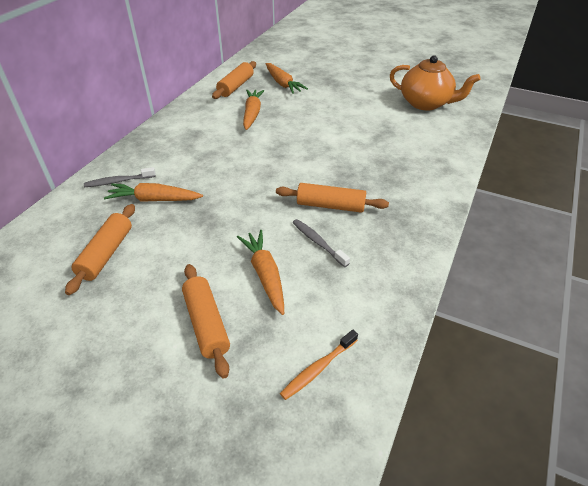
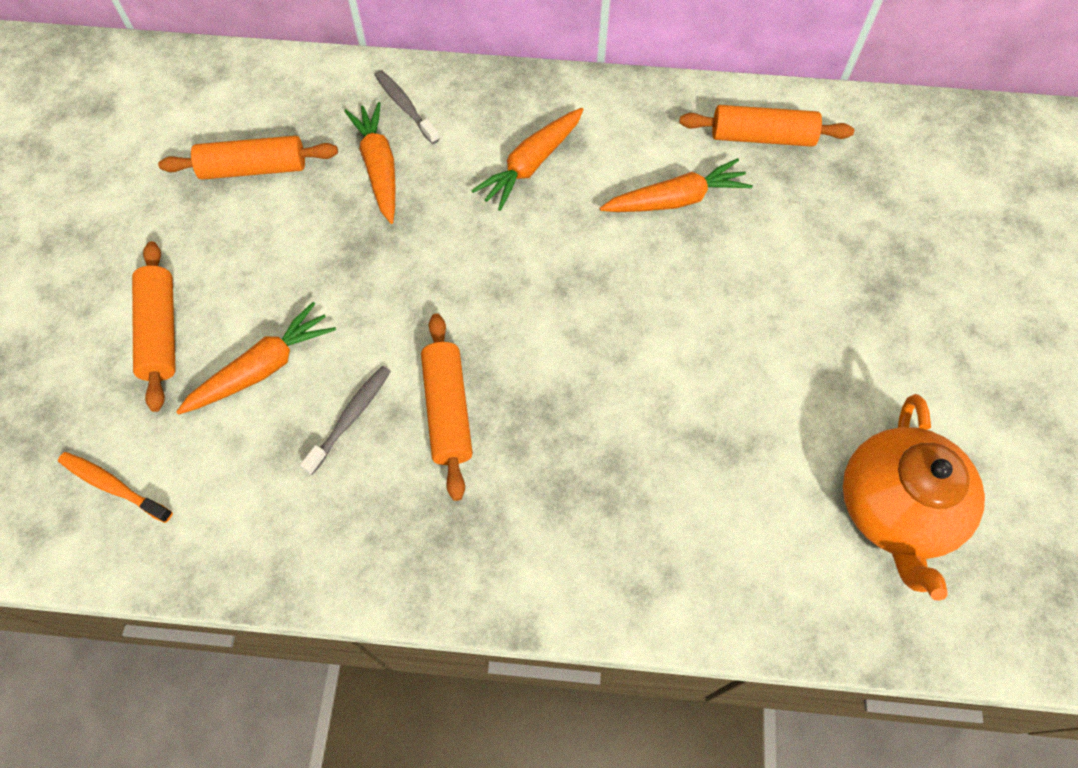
camera: 70 degrees right, 20 degrees up
(206, 324) = (160, 332): orange rolling pin -> orange rolling pin turned 60 degrees counterclockwise
(283, 84) = (819, 209): orange carrot -> orange carrot (531, 165)

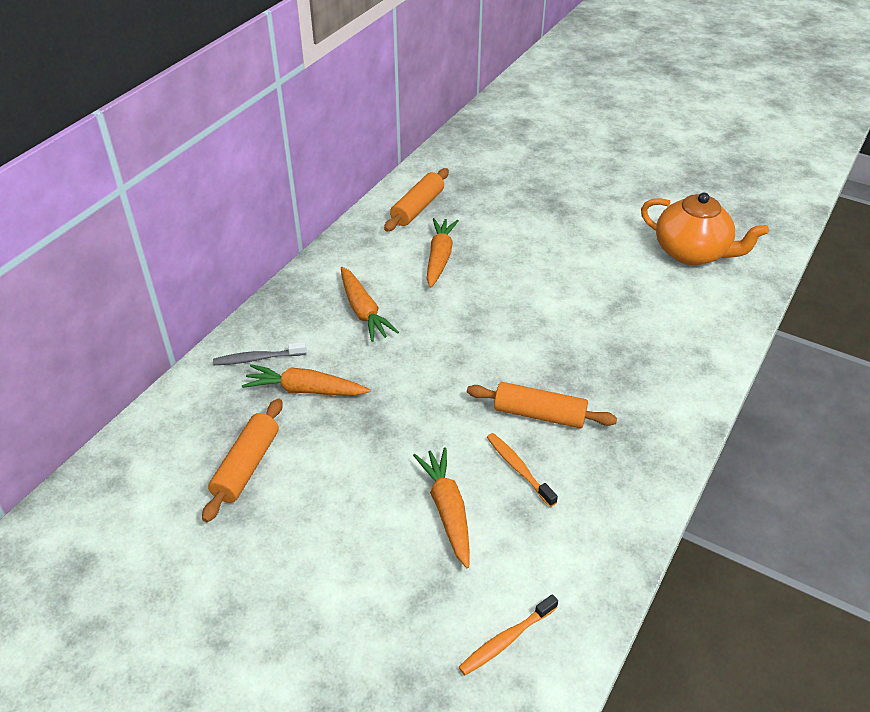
camera: 65 degrees left, 20 degrees down
(160, 332) = (372, 571): orange rolling pin -> none
(351, 417) = (518, 468): grey toothbrush -> orange toothbrush

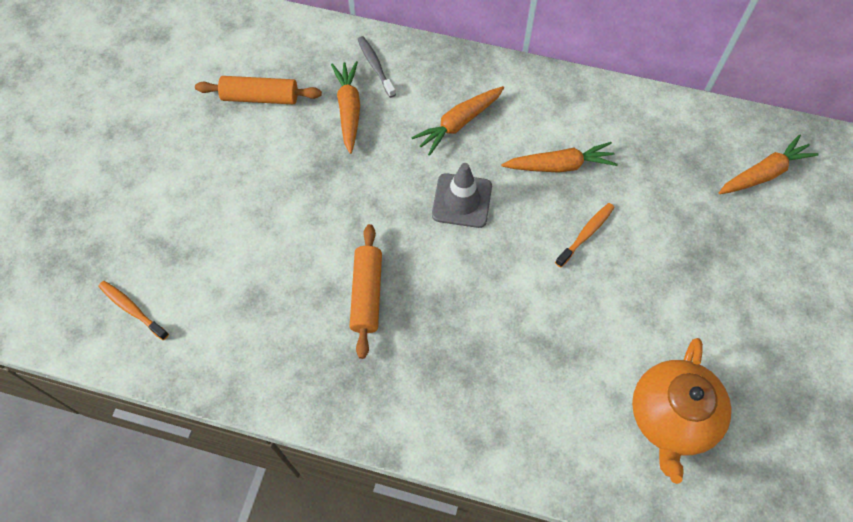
camera: 75 degrees right, 20 degrees up
(417, 208) = (634, 127): orange rolling pin -> none
(447, 510) = (244, 243): orange carrot -> orange carrot (763, 173)
(454, 326) = (462, 201): none -> grey traffic cone
(518, 468) = (299, 288): orange toothbrush -> orange toothbrush (586, 234)

